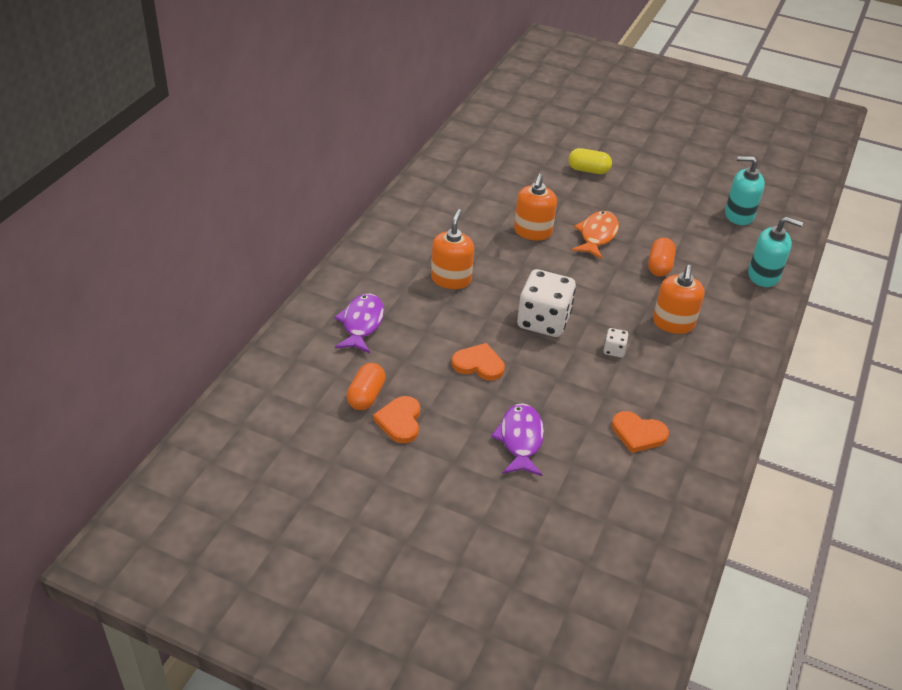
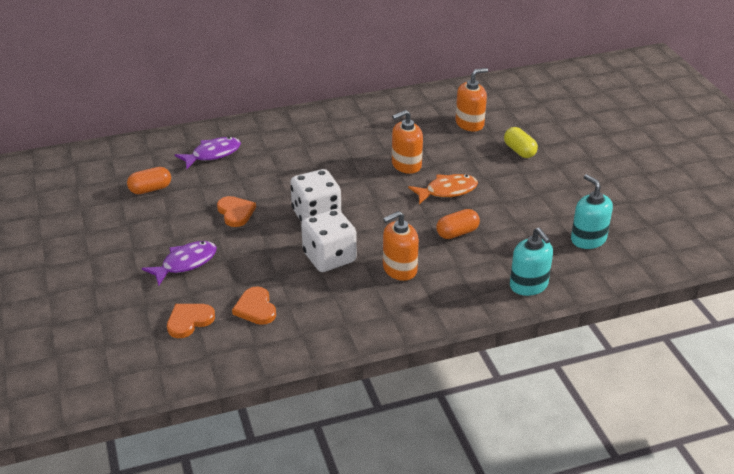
camera: 50 degrees right, 5 degrees down
(400, 421) = (144, 212): orange heart -> orange heart (189, 321)
(451, 279) = (304, 161): orange soap dispenser -> orange soap dispenser (469, 123)
(614, 350) = (329, 257): white dice -> white dice, size x2.31

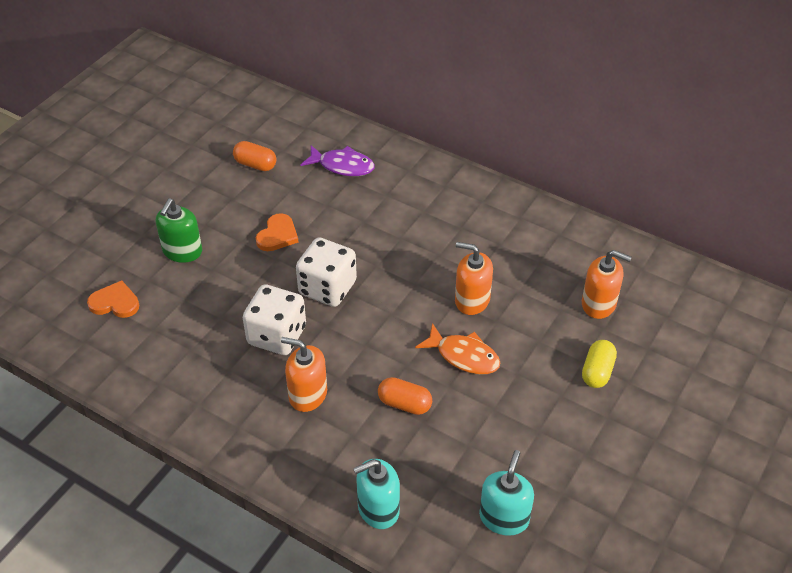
camera: 50 degrees right, 10 degrees up
(185, 263) = (182, 251): purple fish -> green soap dispenser
(256, 308) = (166, 332): orange heart -> none
(528, 285) = (378, 509): turquoise soap dispenser -> turquoise soap dispenser turned 45 degrees clockwise

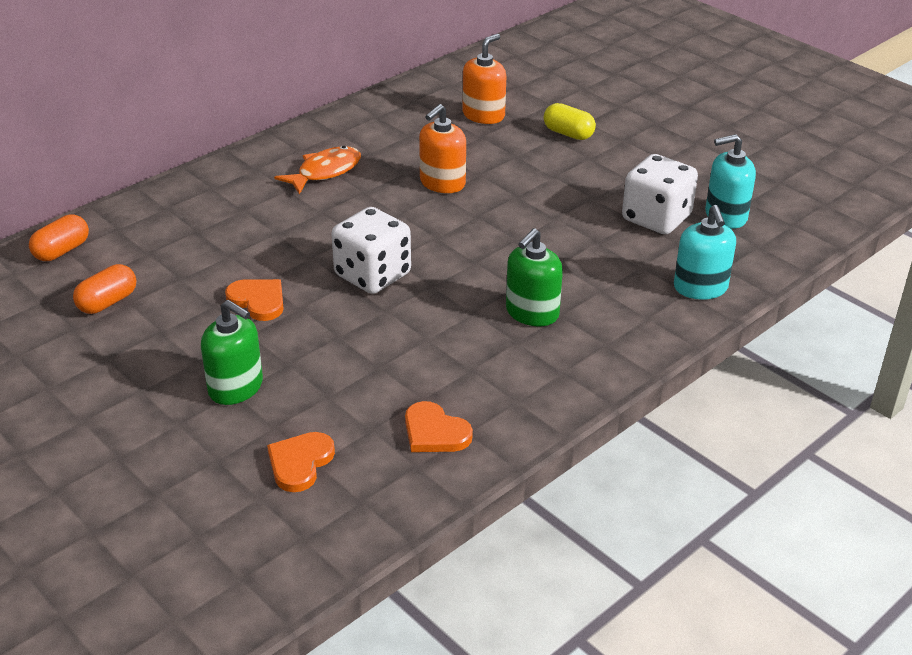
camera: 75 degrees left, 10 degrees down
(156, 364) = (434, 432): none -> orange heart
(277, 335) = (431, 324): white dice -> white dice (656, 218)
(308, 394) = (532, 313): orange soap dispenser -> green soap dispenser
(342, 166) = (166, 233): purple fish -> none
(404, 404) = (569, 249): orange capsule -> orange capsule (62, 251)
(463, 356) = (518, 202): orange fish -> orange fish (325, 172)
(504, 518) = (725, 216): turquoise soap dispenser -> turquoise soap dispenser turned 45 degrees counterclockwise

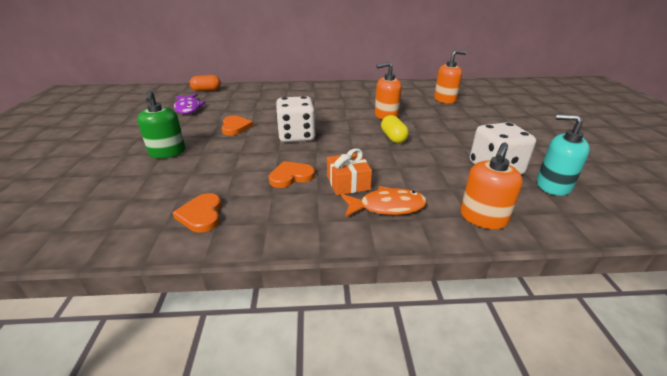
camera: 40 degrees right, 5 degrees down
(107, 302) = (188, 108): orange capsule -> purple fish
(300, 463) = (126, 194): orange heart -> orange heart (291, 176)
(325, 172) = (339, 97): orange fish -> orange fish (387, 207)
(532, 313) = (348, 183): green soap dispenser -> orange gift
(568, 134) = (484, 117): yellow capsule -> yellow capsule (393, 138)
(700, 288) = (483, 218): turquoise soap dispenser -> orange soap dispenser

